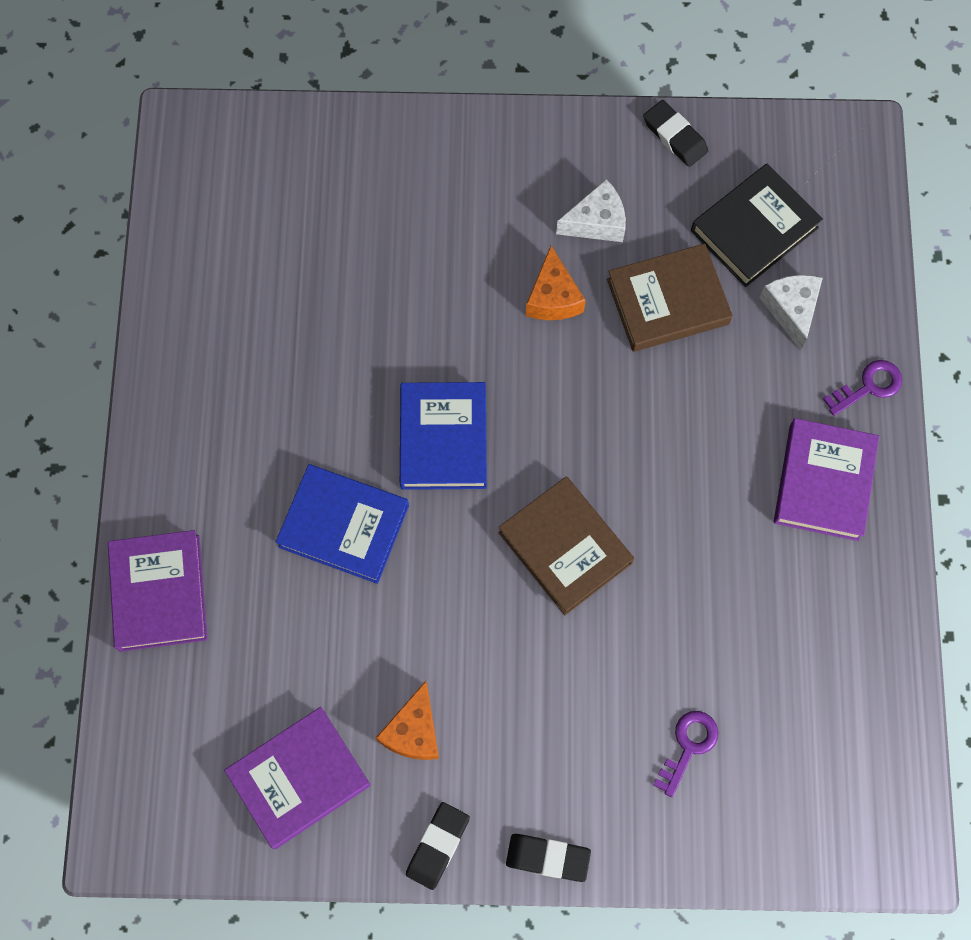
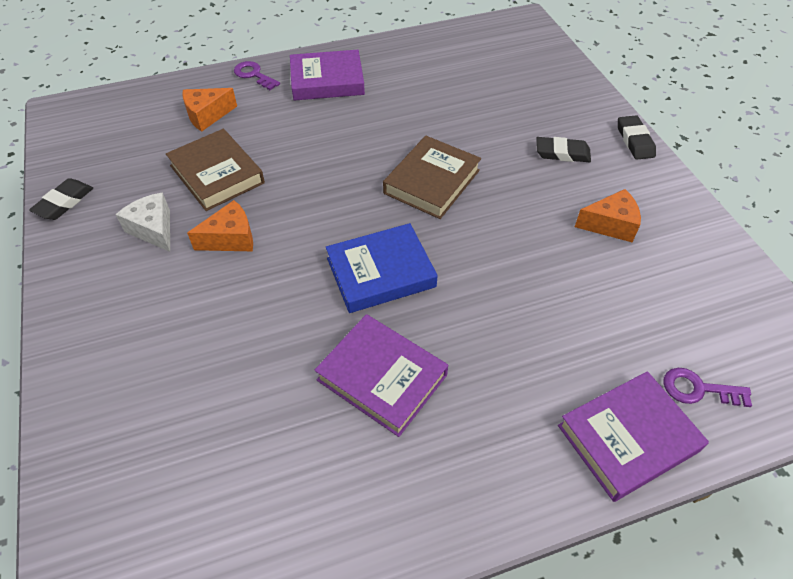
camera: 110 degrees left, 20 degrees down
(299, 778) = (693, 279): purple book -> purple book (382, 377)
(344, 526) = (487, 315): blue book -> none
(437, 846) = (671, 191): black eraser -> black eraser (562, 153)
(688, 746) = (524, 100): purple key -> purple key (698, 389)
(754, 229) = (145, 144): black book -> none
(791, 310) = (207, 115): white cheese -> orange cheese

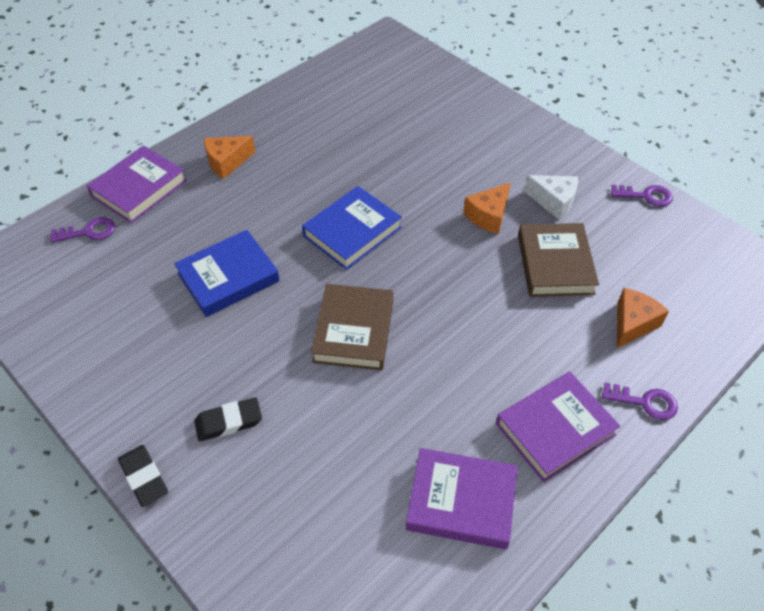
camera: 155 degrees right, 0 degrees up
(64, 202) = (646, 196): black eraser -> purple key
(217, 174) = (555, 264): brown book -> brown book turned 60 degrees clockwise
(382, 377) = (312, 168): purple book -> purple book (461, 501)
(533, 269) = (228, 277): none -> blue book
(610, 224) = (164, 346): orange cheese -> orange cheese (227, 162)

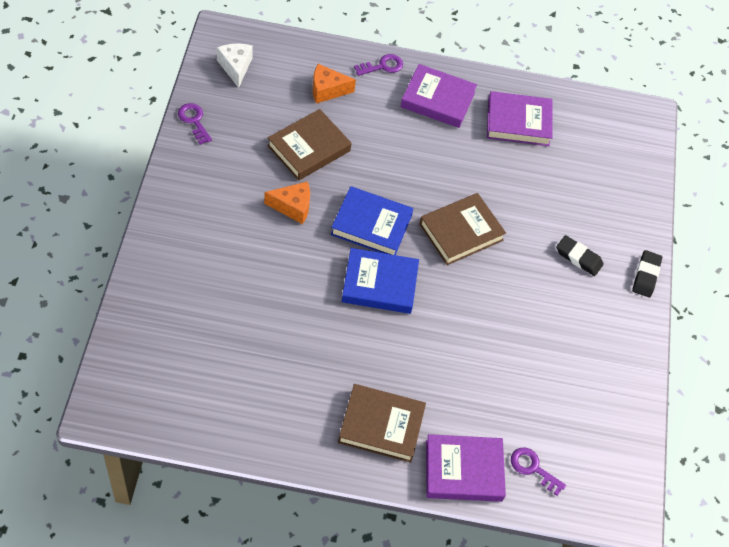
camera: 135 degrees left, 5 degrees up
(227, 162) = (381, 425): orange cheese -> brown book
(228, 277) = (486, 335): blue book -> blue book (371, 225)
(461, 501) = (518, 122): purple book -> purple book turned 60 degrees counterclockwise
(554, 201) = (244, 173): white cheese -> white cheese (235, 67)
(645, 402) = (382, 66): purple key -> purple key turned 90 degrees clockwise

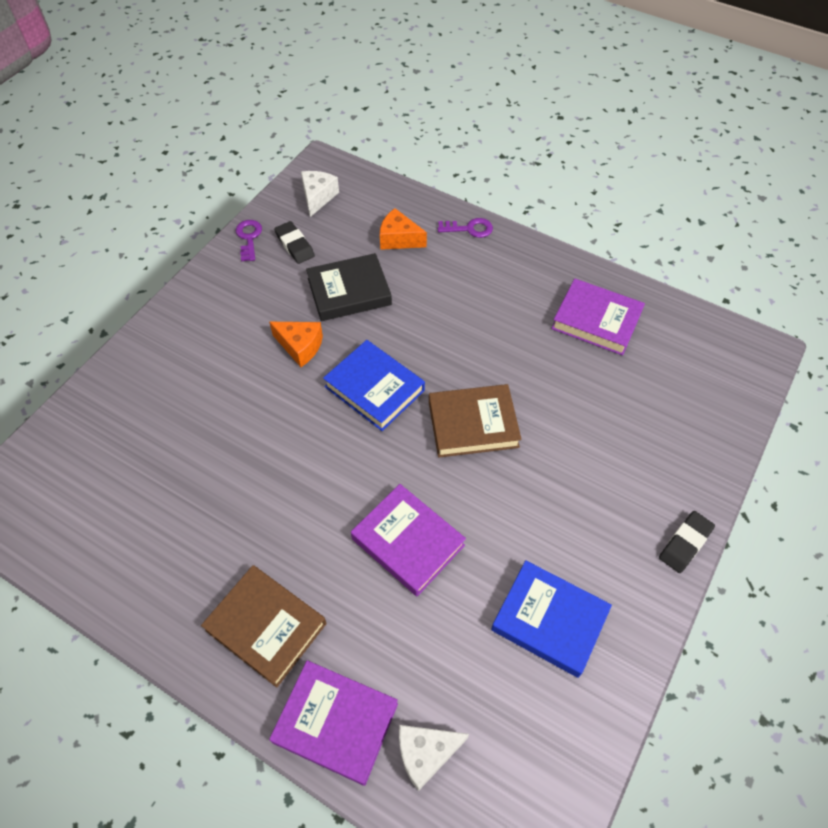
camera: 30 degrees right, 0 degrees up
(309, 148) = (349, 291): brown book -> black book
(379, 284) = (350, 456): blue book -> blue book (549, 620)
(437, 100) = (513, 275): purple book -> purple book (408, 542)
(533, 468) = (426, 754): purple key -> white cheese
(578, 258) = (604, 495): black eraser -> black eraser (294, 245)

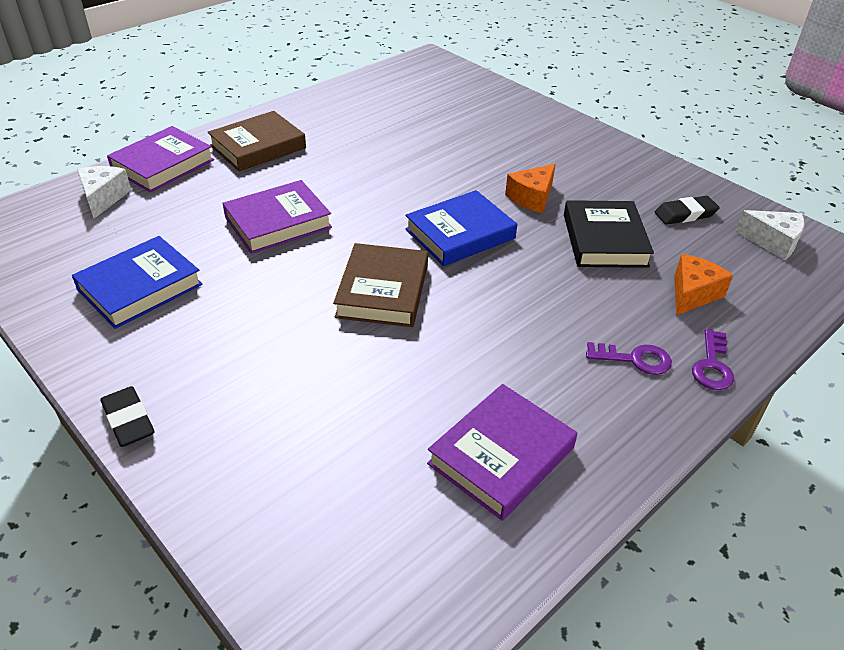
camera: 105 degrees right, 15 degrees down
(249, 238) = (699, 187): purple key -> purple key (635, 359)

